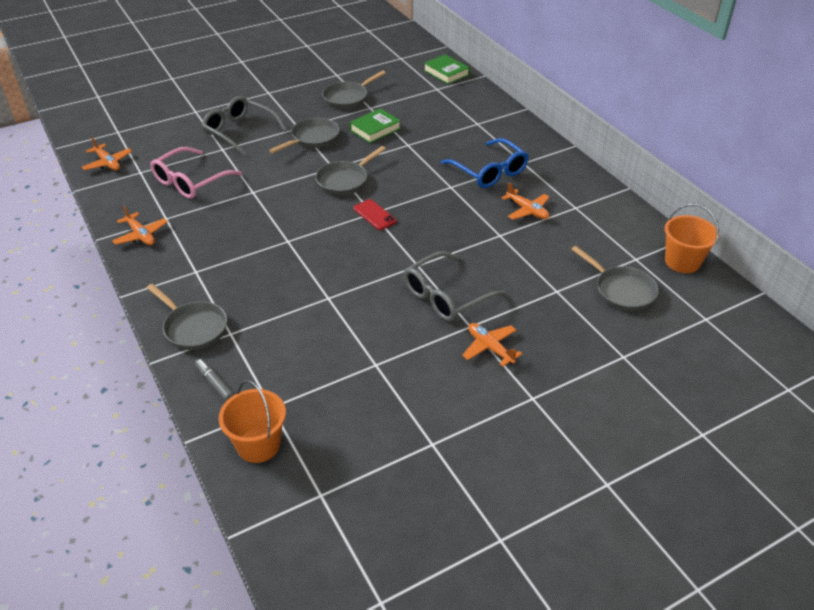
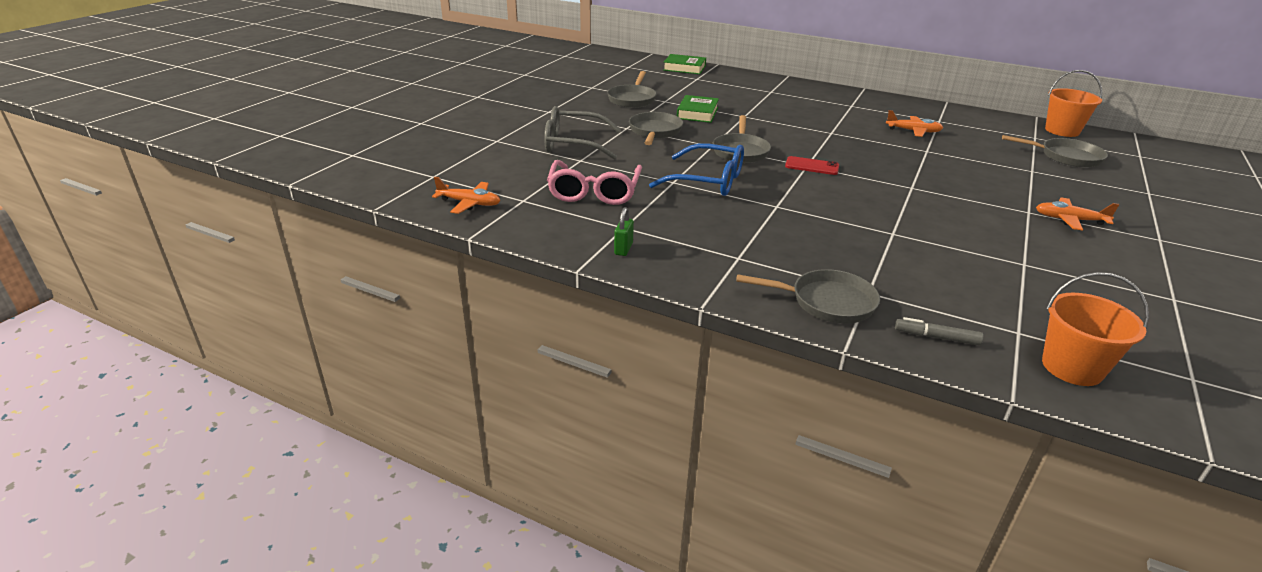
camera: 35 degrees left, 10 degrees down
(141, 235) = (623, 249): orange plane -> green padlock
(446, 296) = (973, 199): grey glasses -> none
(489, 171) = (839, 116): blue glasses -> blue glasses (707, 181)

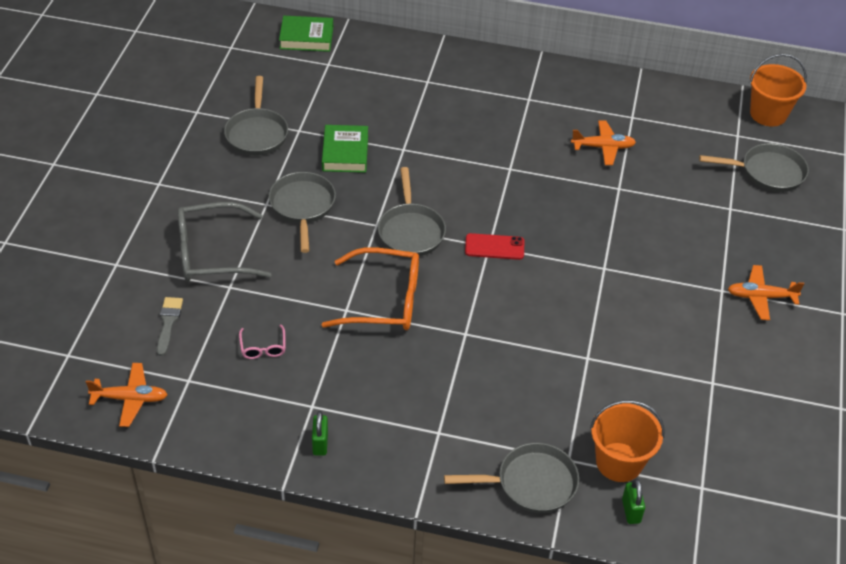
camera: 15 degrees left, 15 degrees up
(522, 170) = (168, 322): none -> grey brush
(594, 191) = (263, 347): pink glasses -> pink glasses, size x0.45
(707, 181) = (383, 300): blue glasses -> orange glasses
(936, 337) = (631, 511): grey marker -> green padlock
(1072, 367) = (743, 524): orange bucket -> orange bucket (619, 462)

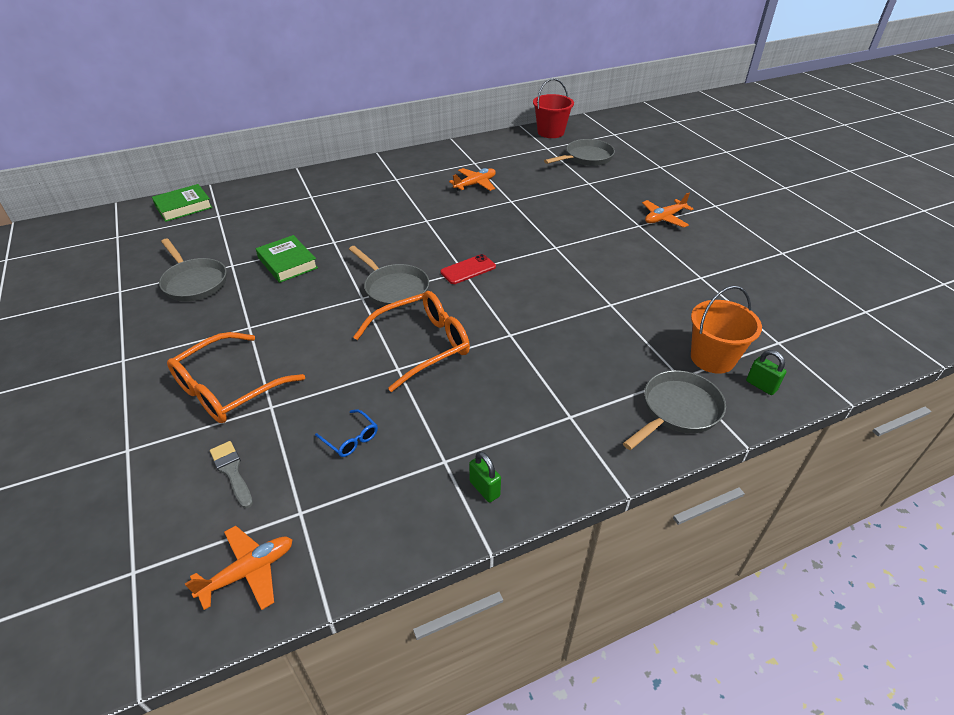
camera: 35 degrees left, 5 degrees down
(212, 253) = (229, 388): grey glasses -> orange glasses
(263, 347) = (350, 438): pink glasses -> blue glasses
(302, 207) = (285, 314): grey pan -> none
(768, 114) = (550, 132): orange bucket -> red bucket

